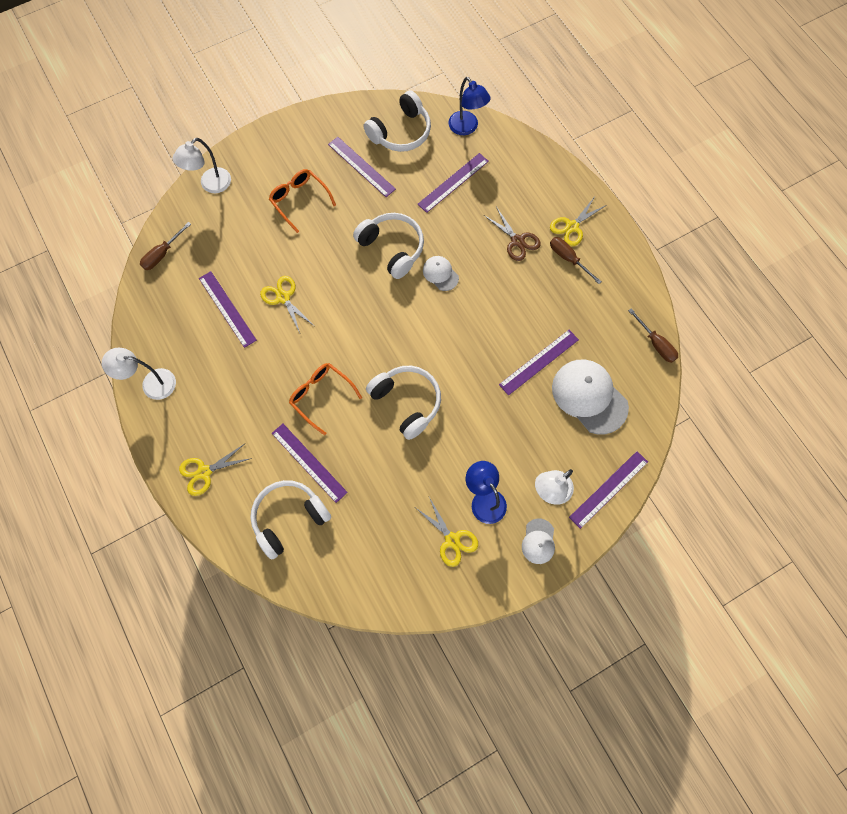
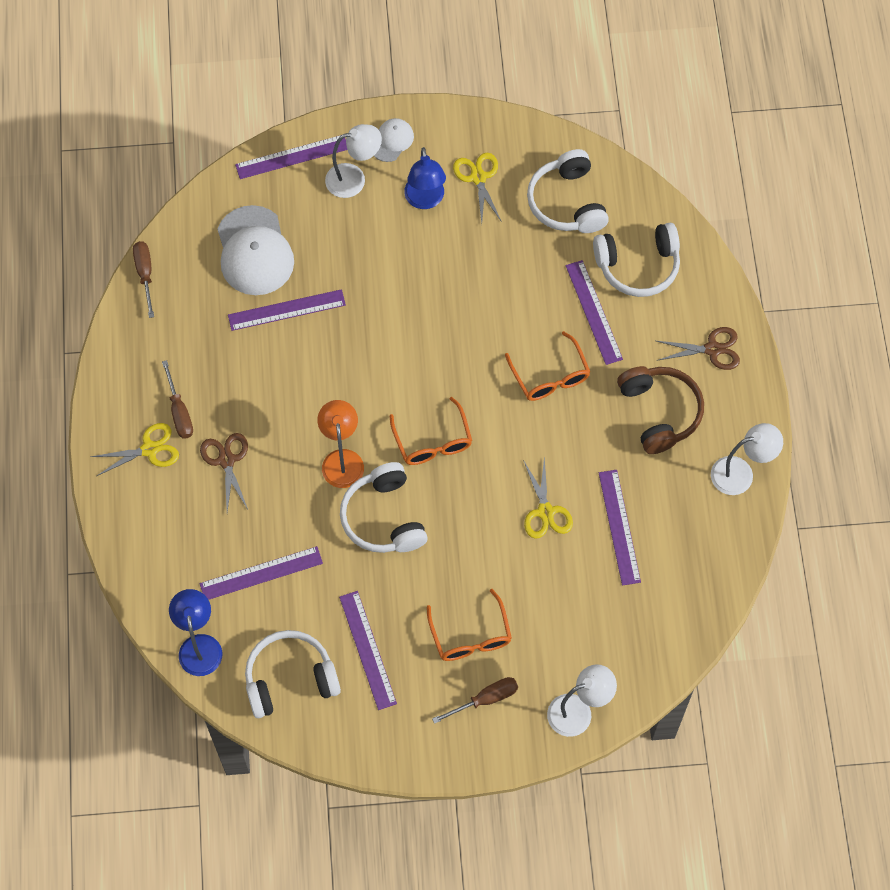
camera: 155 degrees left, 5 degrees down
(151, 383) = (740, 473): white lamp -> white lamp turned 45 degrees counterclockwise
(162, 254) = (675, 636): brown screwdriver -> brown screwdriver (485, 699)
(204, 472) = (712, 349): yellow scissors -> brown scissors
(228, 403) = (659, 412): none -> brown headphones
(384, 312) = (433, 441): none -> orange glasses
(406, 402) = (457, 329): white headphones -> white headphones (567, 202)
(440, 274) = (342, 459): white cap -> orange lamp

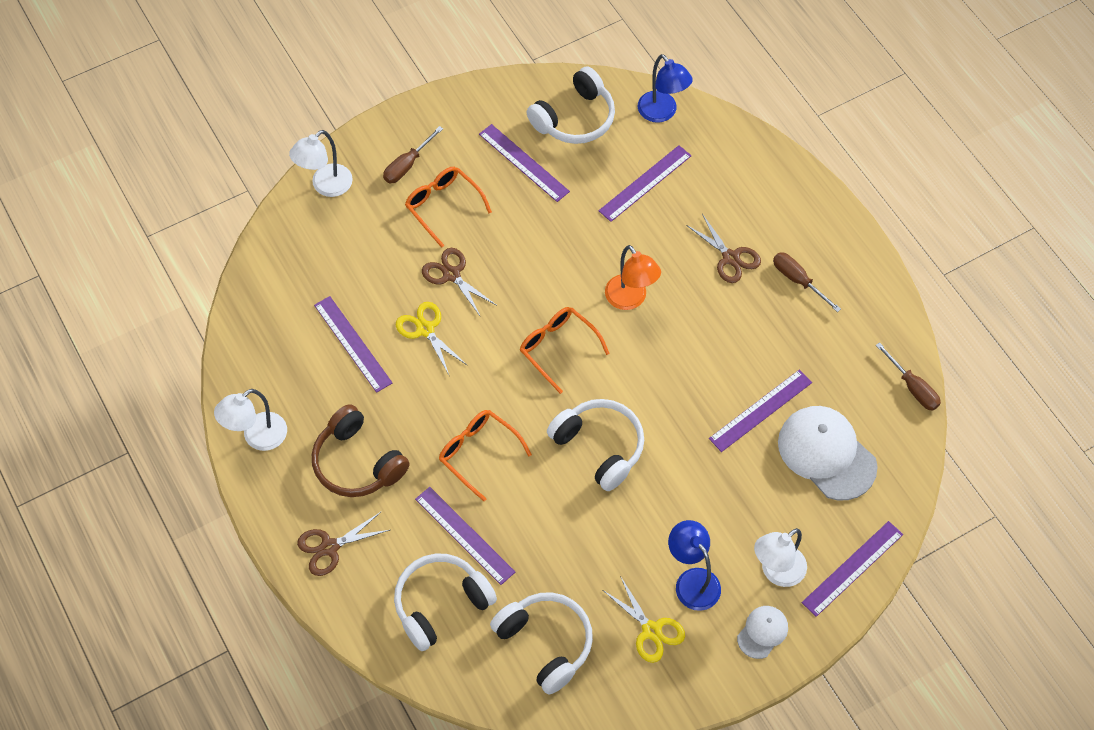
camera: 155 degrees right, 5 degrees down
(149, 449) = (802, 239): yellow scissors -> none
(384, 517) = (566, 267): white headphones -> white headphones (599, 447)
(392, 141) = (762, 632): white cap -> white cap turned 150 degrees counterclockwise
(496, 557) = (451, 274): none -> brown scissors

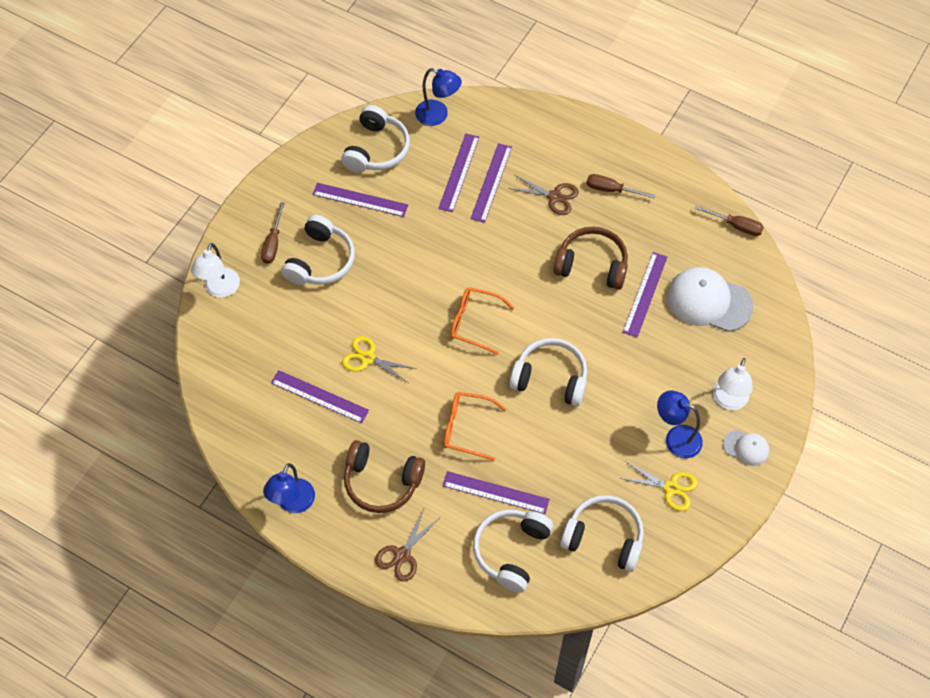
camera: 30 degrees left, 0 degrees up
(257, 437) = (293, 503): white lamp -> blue lamp
(443, 206) = (320, 261): orange glasses -> white headphones
(451, 274) = (360, 308): brown scissors -> none
(630, 299) = (503, 261): orange lamp -> none
(723, 350) = (592, 265): none -> brown headphones
(762, 632) = (746, 447): white cap -> white cap turned 105 degrees clockwise
(852, 568) = (776, 371): purple ruler -> purple ruler (491, 182)

